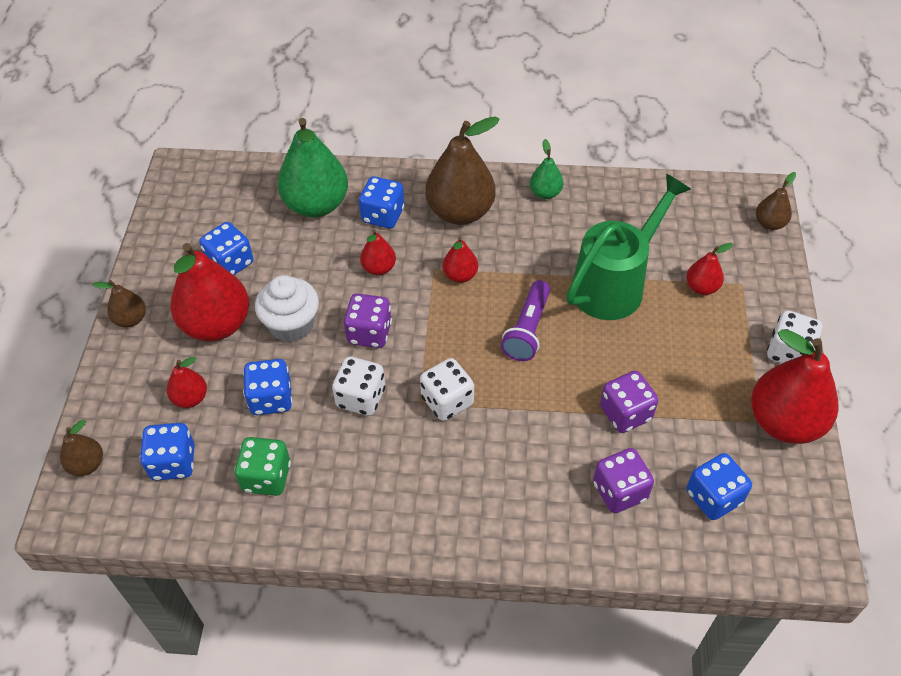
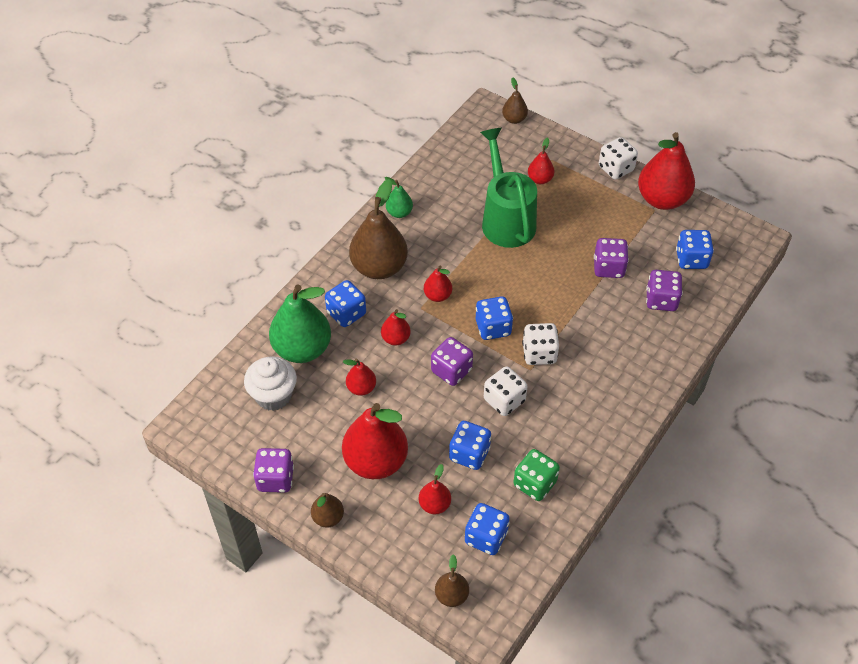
camera: 60 degrees left, 0 degrees up
(154, 259) = (275, 479): none -> purple dice
(230, 263) = (319, 428): blue dice -> blue dice (493, 328)
(292, 325) = (411, 414): white cupcake -> white cupcake (273, 395)
(299, 271) = (361, 388): none -> red pear
(527, 330) = (511, 283): purple flashlight -> none

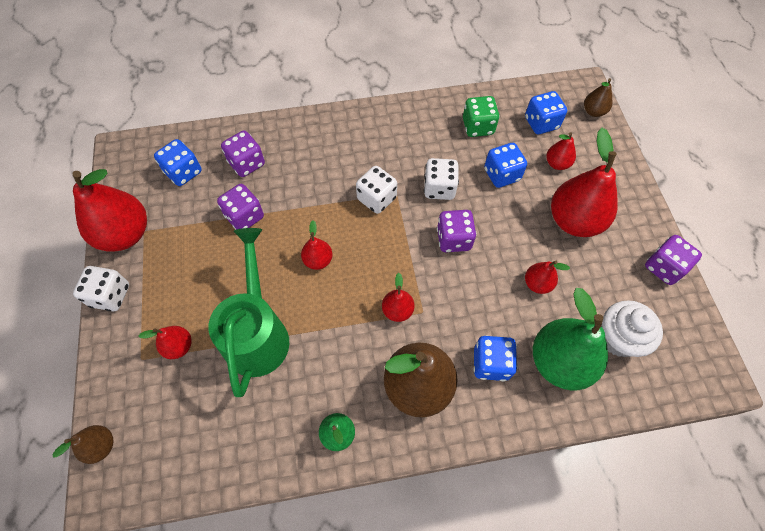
camera: 135 degrees left, 10 degrees up
(328, 517) = (641, 211): brown pear -> none
(395, 338) = (470, 302): red pear -> red pear (318, 260)
(493, 328) = (386, 245): blue dice -> none
(506, 219) = (258, 332): green watering can -> green watering can turned 150 degrees clockwise

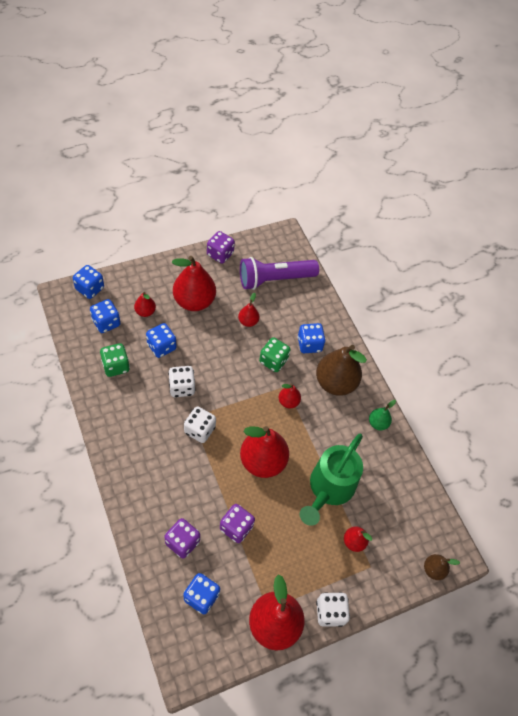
camera: 110 degrees left, 5 degrees down
(258, 332) = (328, 489): green watering can -> green watering can turned 45 degrees counterclockwise
(318, 260) = (262, 461): red pear -> red pear, size x2.04
(453, 239) = (225, 373): purple dice -> none
(467, 304) = (273, 361): none -> green dice
(559, 362) = (298, 309): green pear -> none
(593, 111) = (90, 289): brown pear -> blue dice
(618, 338) = (274, 279): white cupcake -> purple flashlight

